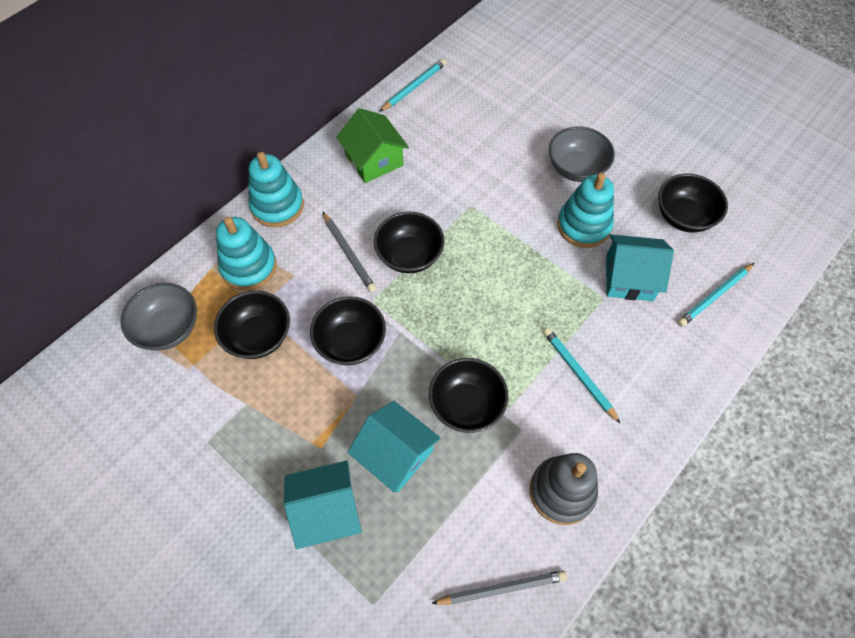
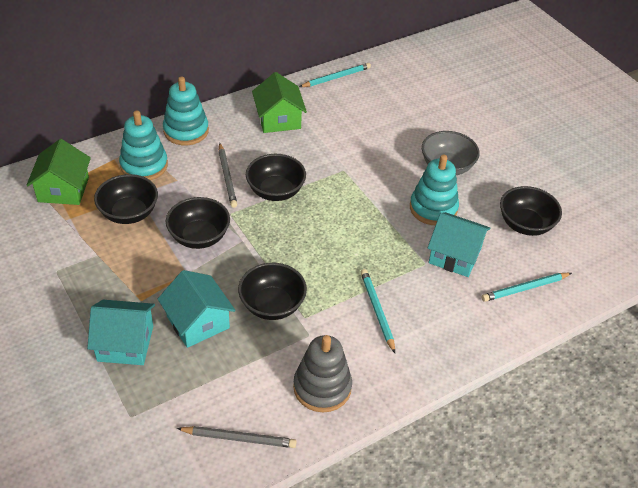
camera: 15 degrees right, 15 degrees down
(169, 328) = (63, 189): grey bowl -> green house

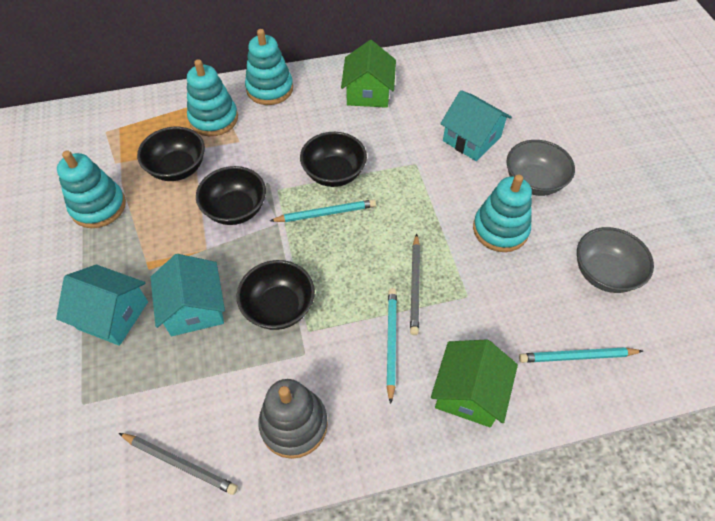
camera: 20 degrees right, 10 degrees up
(63, 189) = (127, 130): green house -> green house (469, 393)
(67, 259) = (98, 207): none -> turquoise stacking toy
(227, 177) = (290, 147): grey pencil -> grey pencil (415, 285)
(336, 77) = (446, 56): turquoise pencil -> turquoise pencil (325, 213)
(455, 255) = (505, 294): turquoise house -> turquoise house (471, 139)
(525, 224) = (604, 273): black bowl -> grey bowl

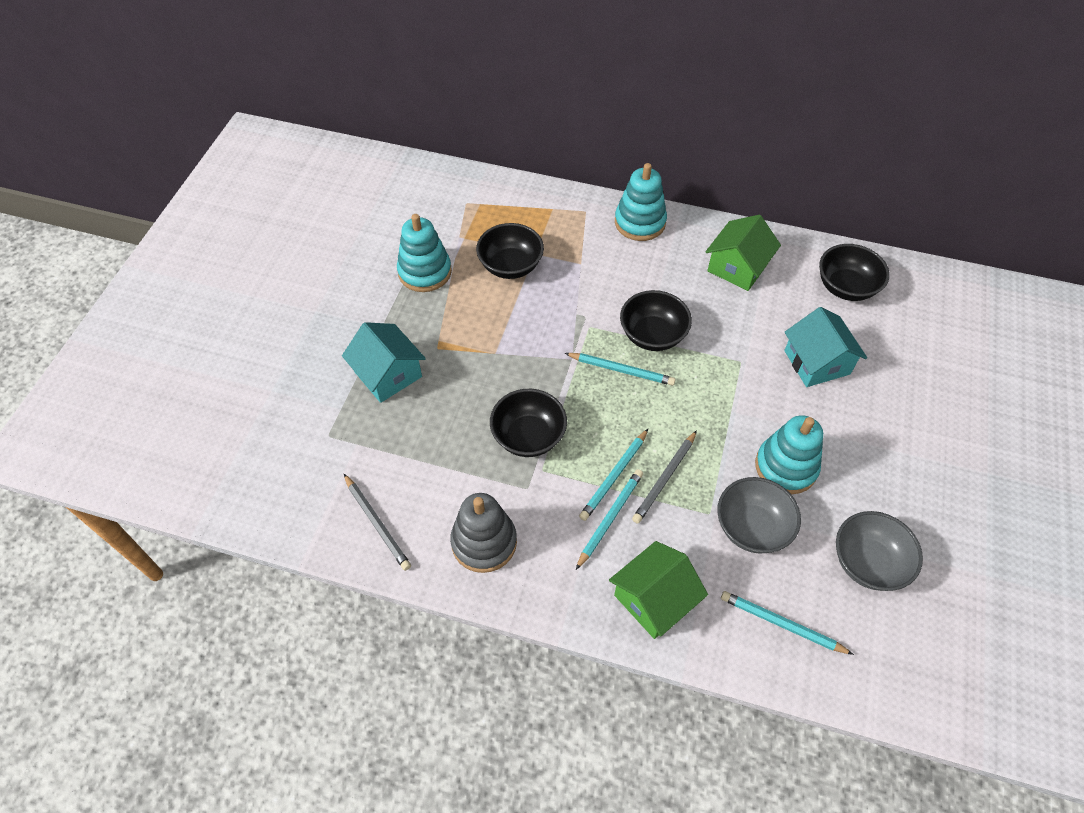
camera: 30 degrees right, 0 degrees up
(194, 308) = (456, 401): turquoise house -> none
(214, 119) = (569, 231): turquoise stacking toy -> none
(235, 209) = (540, 328): black bowl -> black bowl (846, 287)
(373, 305) = (614, 476): none -> turquoise pencil
(533, 182) = (855, 436): grey bowl -> grey bowl (752, 527)

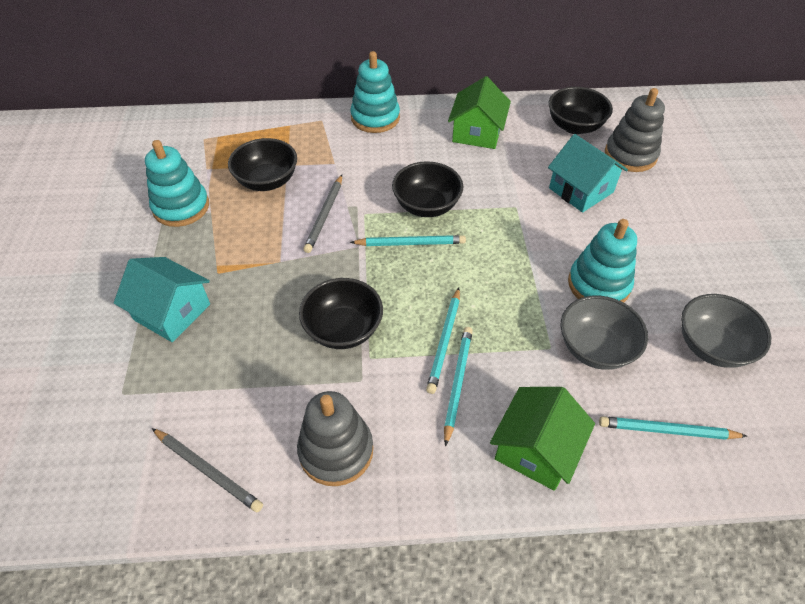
camera: 20 degrees left, 5 degrees down
(664, 478) = (494, 328): grey pencil -> grey pencil (325, 215)
(890, 337) = (630, 155): none -> grey stacking toy

